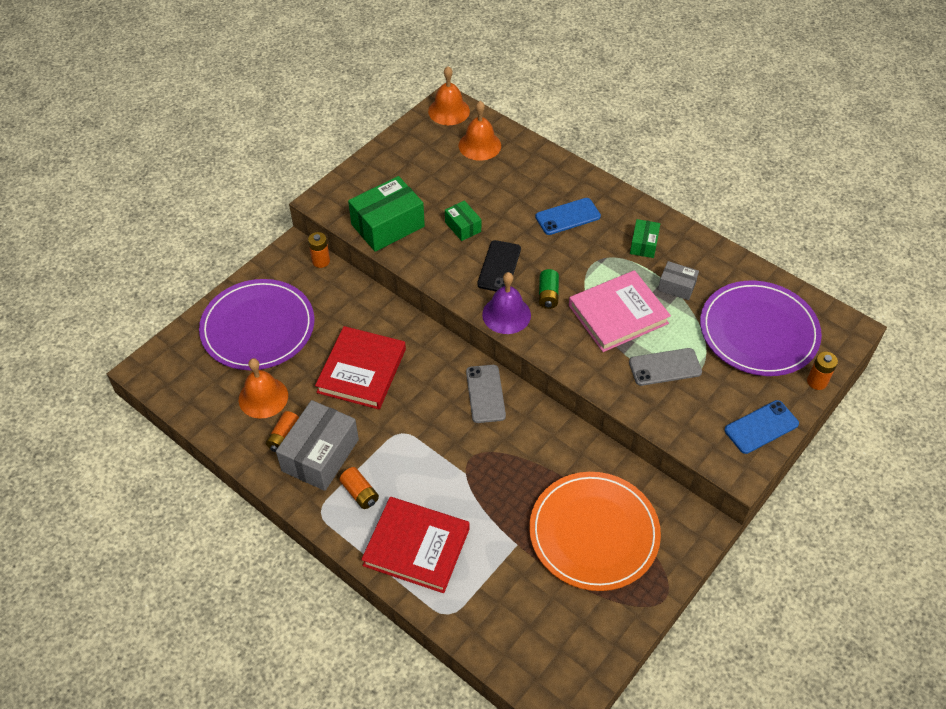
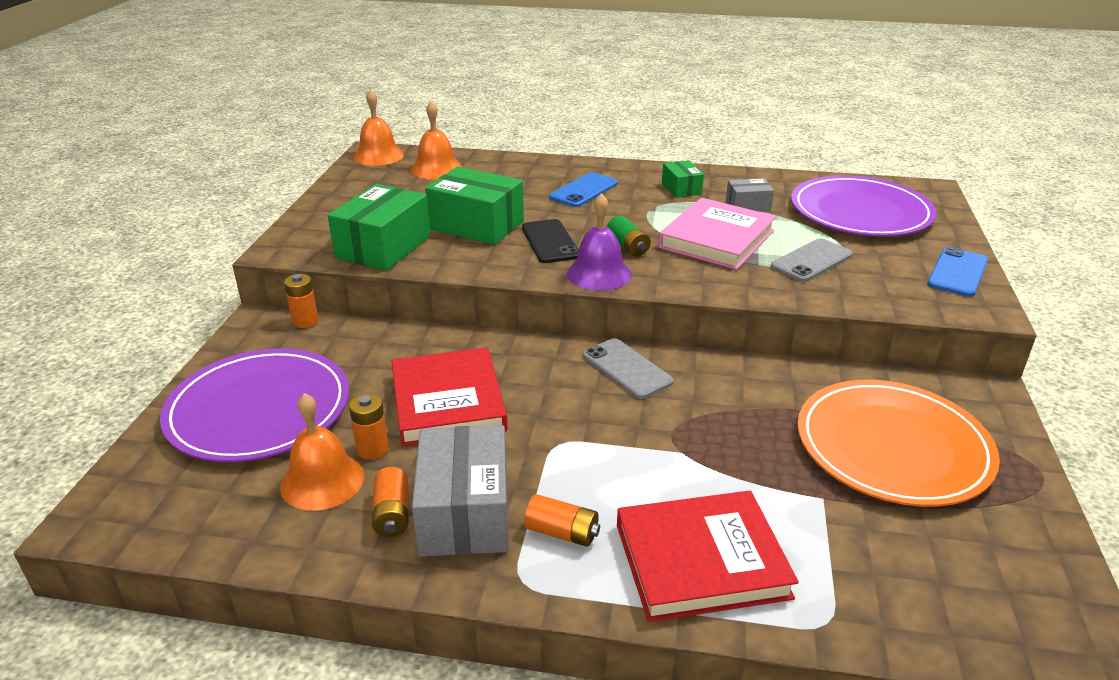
camera: 30 degrees left, 20 degrees down
(463, 227) = (476, 225): green box -> green box, size x1.91
(817, 381) = (956, 227): orange battery -> orange battery (372, 449)

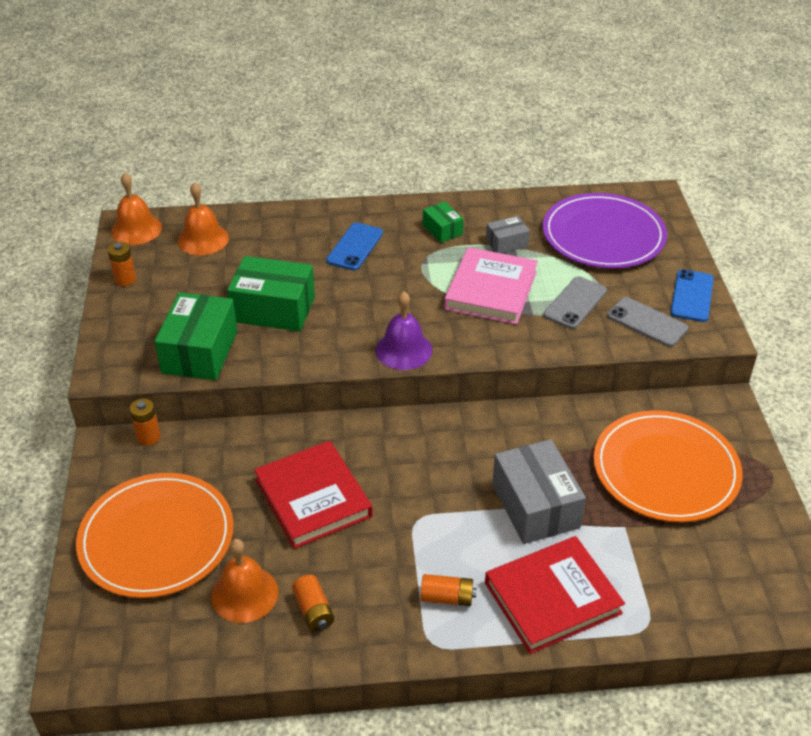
camera: 15 degrees left, 10 degrees up
(259, 409) = (156, 538): purple plate -> orange plate
(372, 449) = (271, 556): orange battery -> orange battery (125, 279)
(464, 512) = (368, 597): grey box -> grey box (535, 506)
(550, 242) = (348, 319): black phone -> none
(627, 369) = (447, 435): grey phone -> grey phone (647, 322)
(628, 247) = (418, 313): green battery -> none

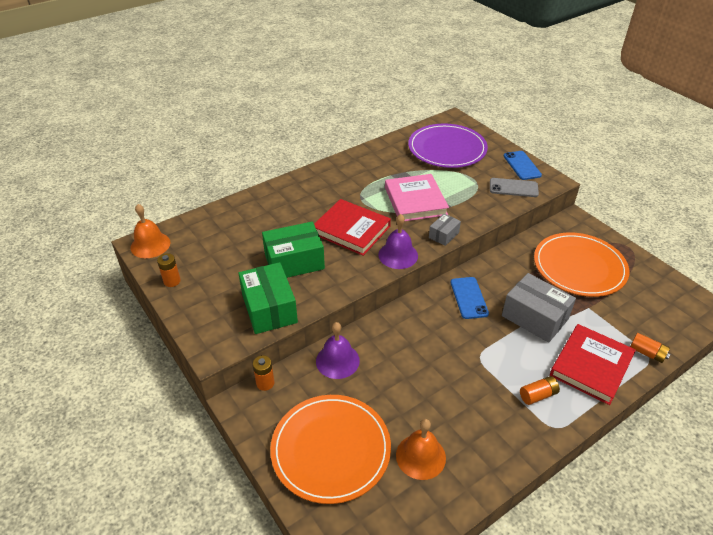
camera: 30 degrees left, 0 degrees up
(203, 239) = (205, 234): orange bell -> none
(245, 448) = (337, 361): none -> purple bell
(313, 498) = (408, 372): red book -> red book (351, 230)
(314, 611) = (471, 444): orange battery -> orange battery (647, 353)
(355, 247) = (311, 204): blue phone -> blue phone (469, 298)
(442, 230) = (355, 176): green box -> none
(506, 243) = (399, 171): grey box -> grey box (443, 235)
(575, 303) = (467, 191): grey phone -> none

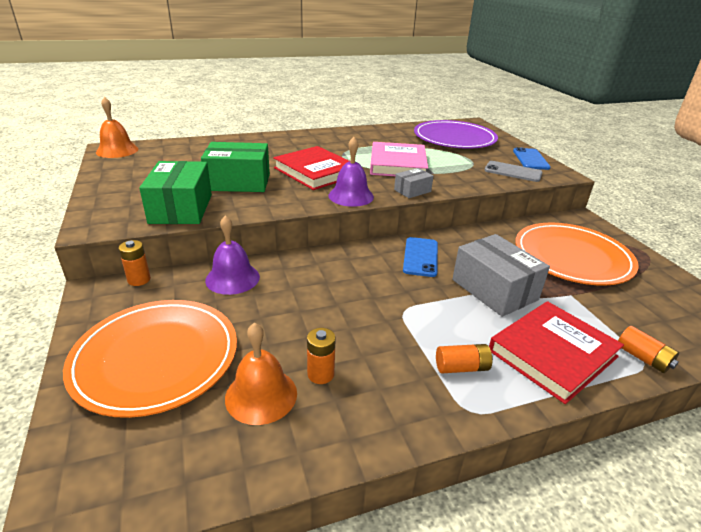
camera: 15 degrees right, 10 degrees down
(172, 281) = (109, 174): orange battery -> orange battery (320, 374)

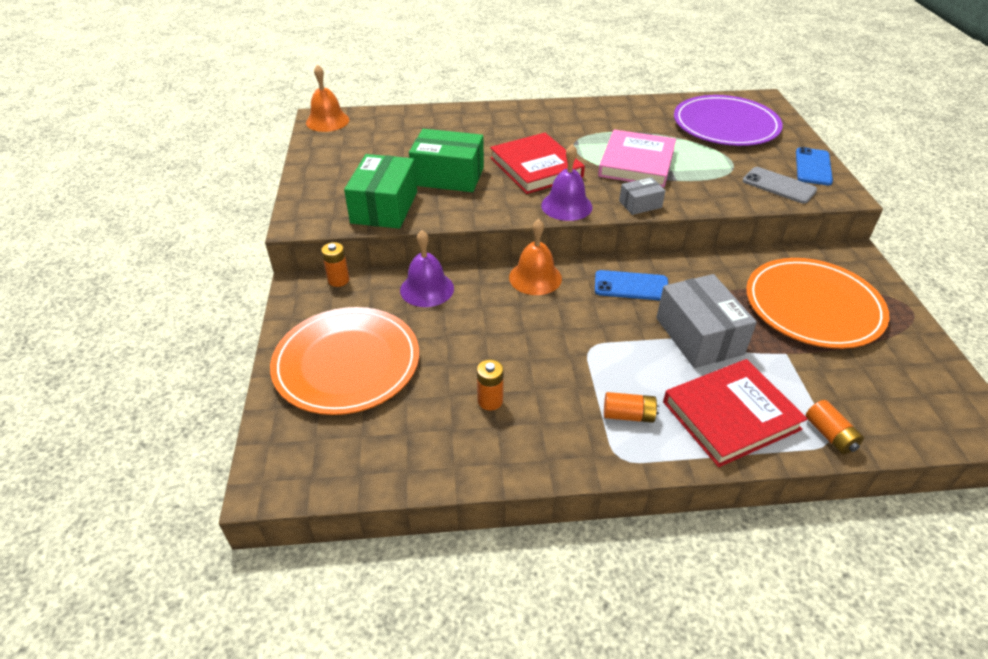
camera: 15 degrees right, 10 degrees up
(261, 395) = (432, 412): orange bell -> orange bell (535, 277)
(420, 257) = (631, 286): blue phone -> blue phone turned 75 degrees clockwise

